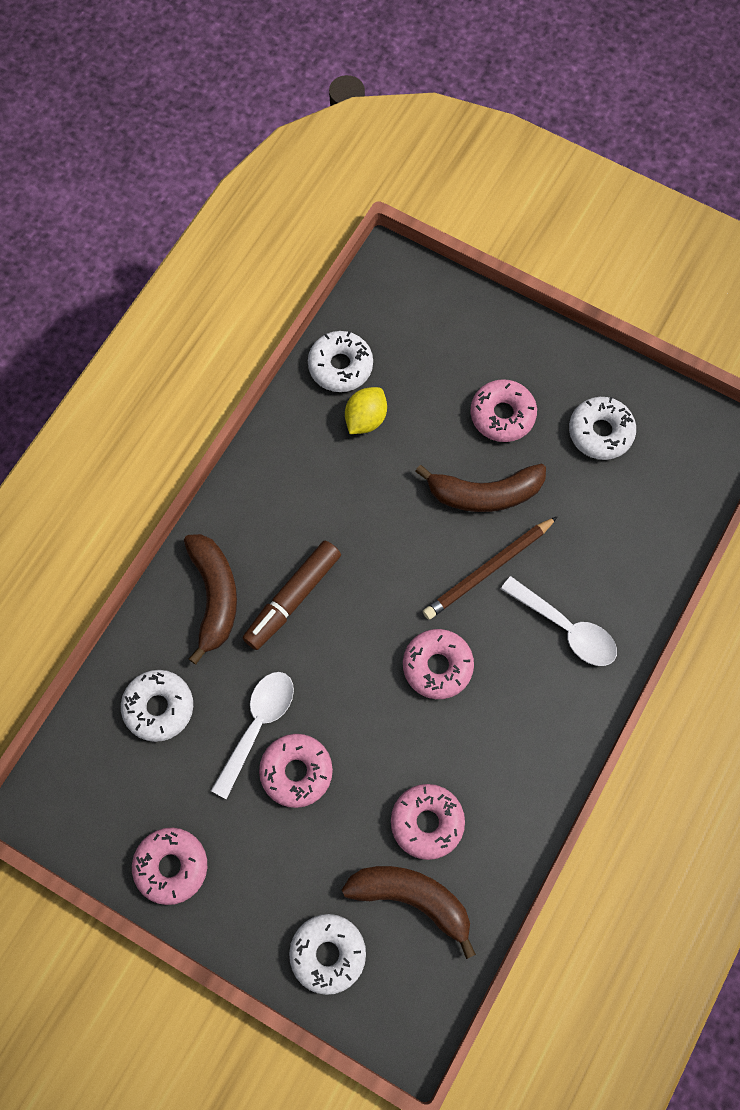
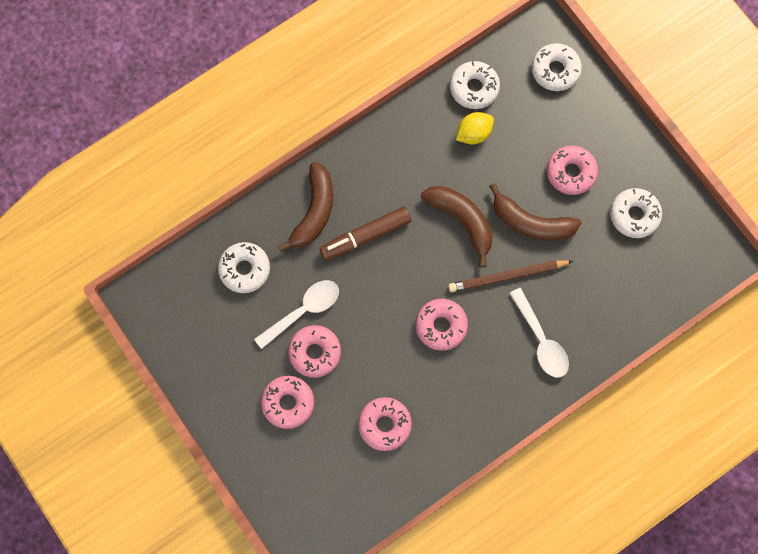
camera: 25 degrees right, 5 degrees up
(171, 866) = (207, 376): pink donut -> pink donut (288, 403)
(328, 954) = (281, 477): white donut -> white donut (555, 70)
(412, 899) = (352, 468): brown banana -> brown banana (462, 220)

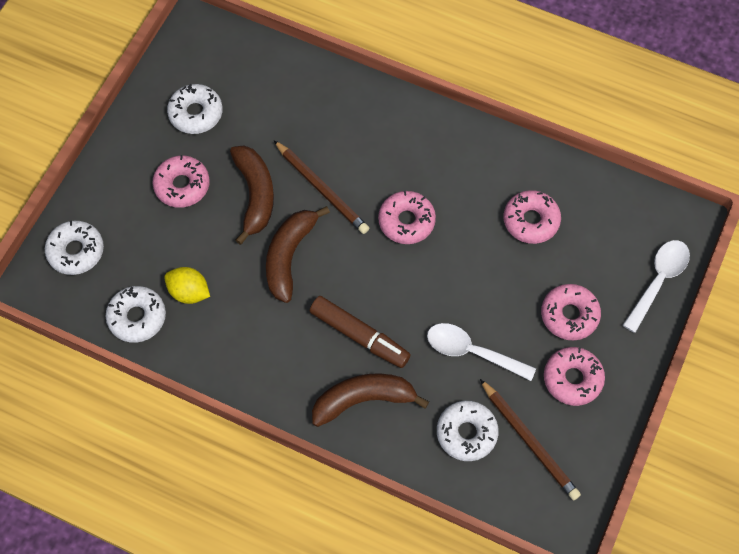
camera: 120 degrees left, 10 degrees down
(211, 310) = (529, 441): none -> brown pencil
(315, 352) = (505, 318): pink donut -> pink donut (572, 379)
(541, 340) = (366, 132): white spoon -> white spoon (658, 281)

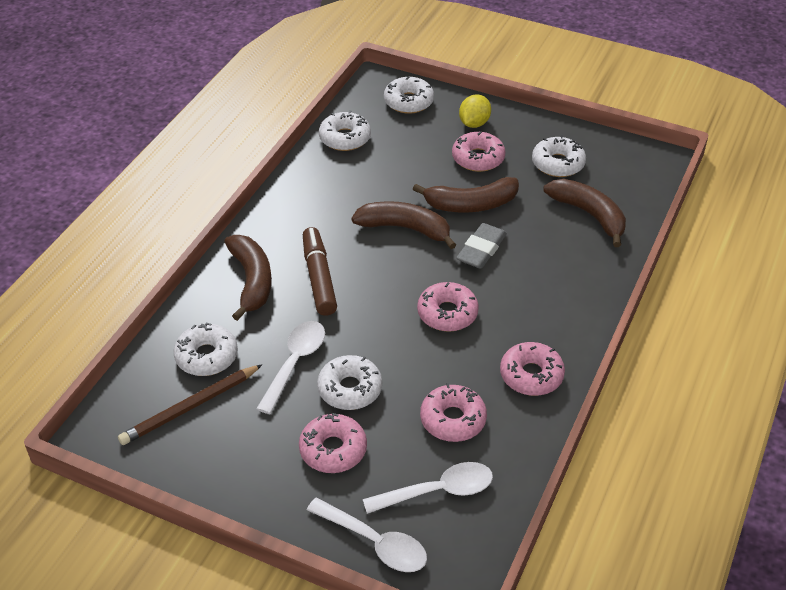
camera: 90 degrees right, 20 degrees down
(189, 292) = (368, 167): yellow lemon -> yellow lemon (474, 123)
(274, 94) = (589, 215): none -> brown banana
(321, 189) = (481, 250): brown pencil -> grey eraser
(359, 335) = (319, 278): brown marker -> brown marker turned 135 degrees clockwise
(501, 303) = (350, 389): none -> white donut
(572, 379) = (256, 448): pink donut -> pink donut (531, 375)
(605, 234) = (438, 491): none -> white spoon

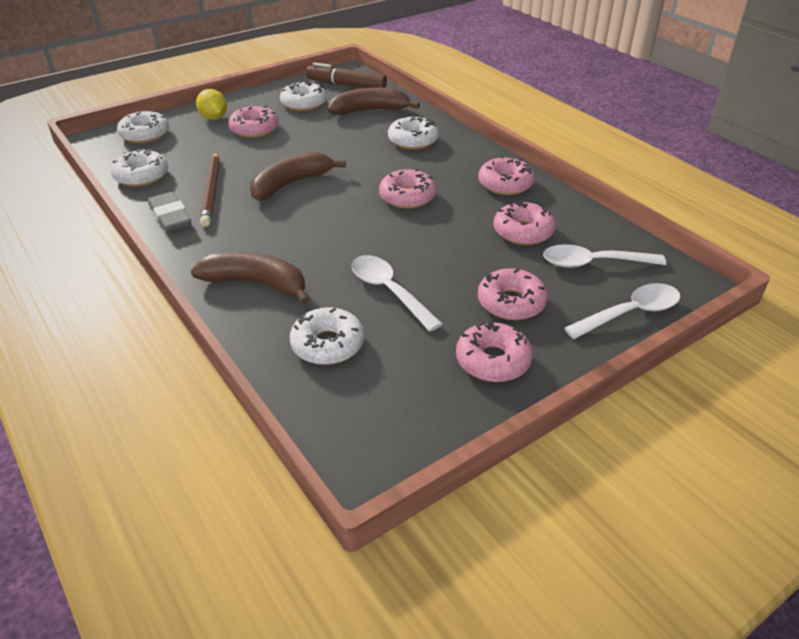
camera: 60 degrees left, 5 degrees down
(190, 407) = (386, 377): brown pencil -> brown pencil (211, 191)
(248, 464) = (493, 360): none -> pink donut
(319, 278) = (297, 244): brown marker -> brown marker (347, 85)
(350, 389) = (447, 271): white donut -> white donut (413, 140)
(438, 491) = (593, 263): white spoon -> white spoon turned 105 degrees counterclockwise
(471, 204) = (301, 148): brown banana -> none
(481, 250) = (355, 160): grey eraser -> grey eraser (170, 216)

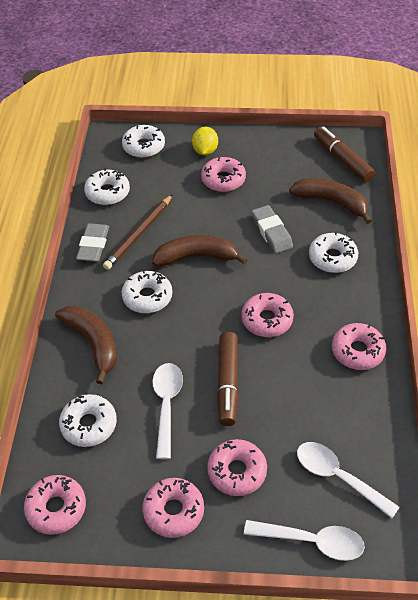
camera: 40 degrees right, 10 degrees up
(303, 103) = (286, 167): white donut -> white donut (147, 297)
(341, 144) = (271, 232): none -> grey eraser
(426, 250) = (228, 383): none -> brown marker
(523, 231) = (317, 410): pink donut -> pink donut (56, 508)

